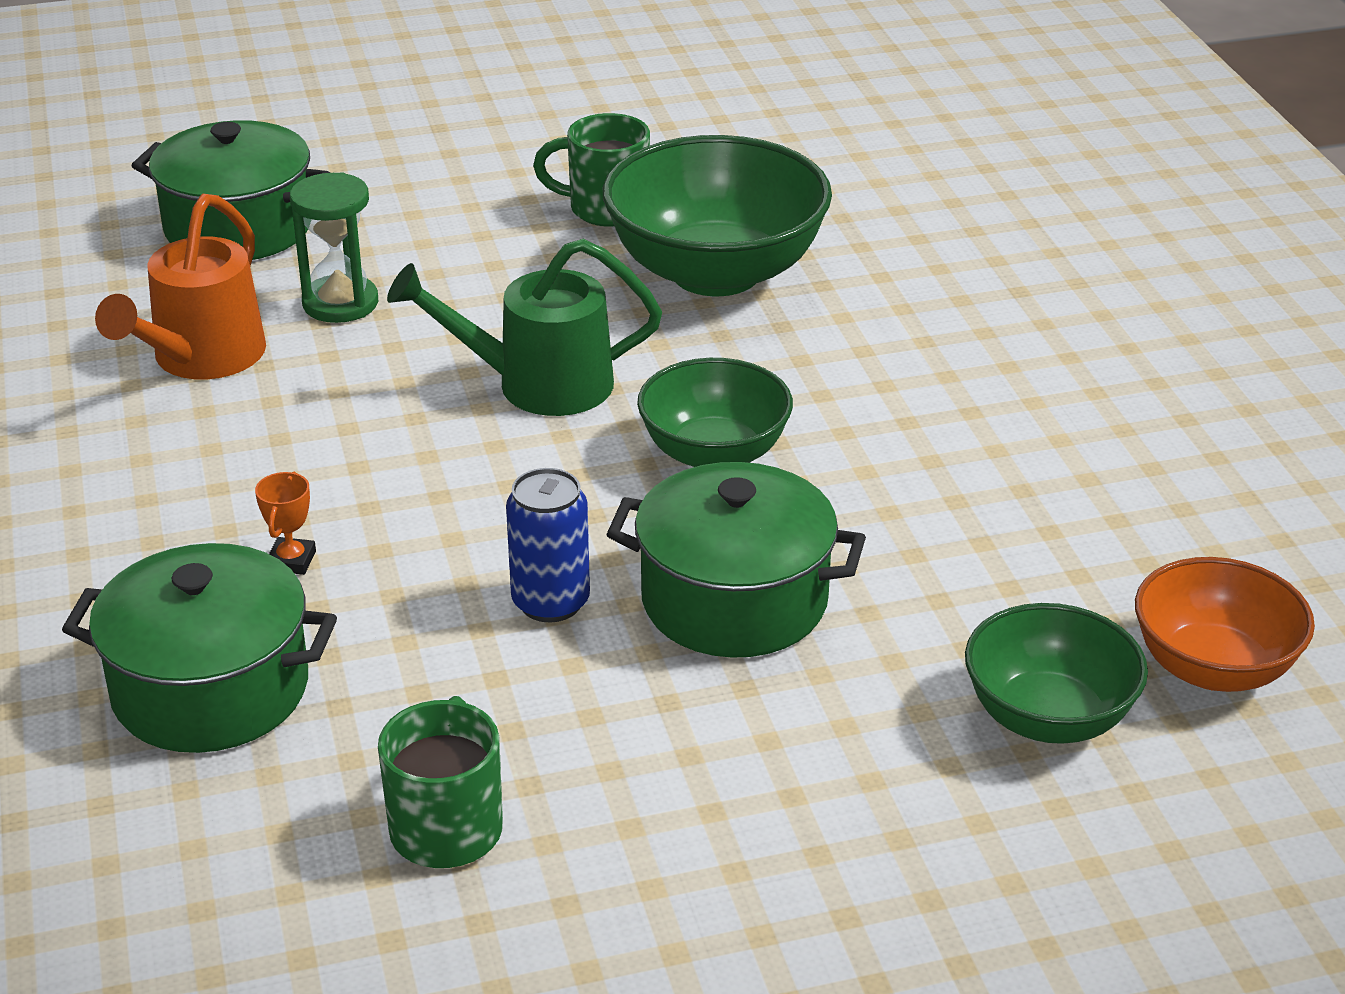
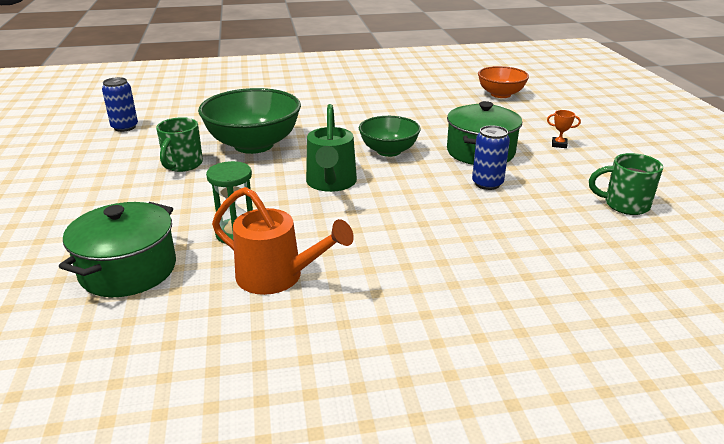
camera: 85 degrees left, 5 degrees down
(210, 689) = (565, 260): green pot -> none
(291, 561) = (466, 242): orange trophy -> orange trophy (559, 144)
(776, 117) = (125, 127): none -> blue can
(1048, 717) = (529, 114): green bowl -> none

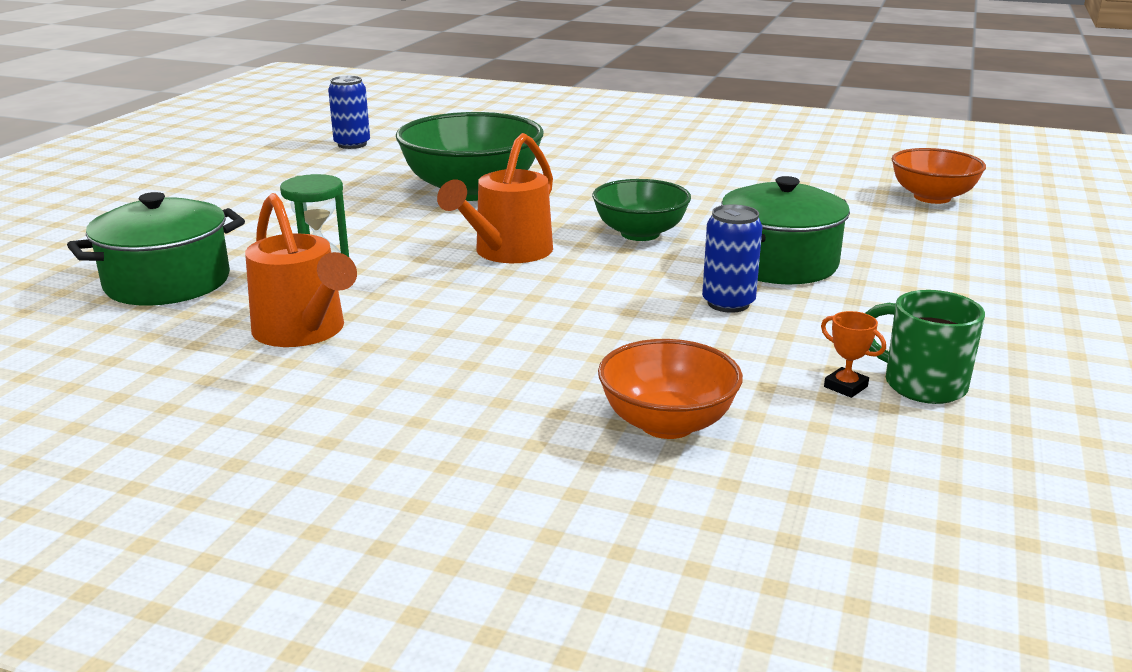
camera: 30 degrees right, 5 degrees down
(182, 165) = (361, 195): green mug -> none
(331, 183) = (507, 253): green watering can -> orange watering can
(550, 267) = (667, 423): none -> orange bowl
(559, 144) = (931, 281): orange trophy -> orange trophy (845, 387)

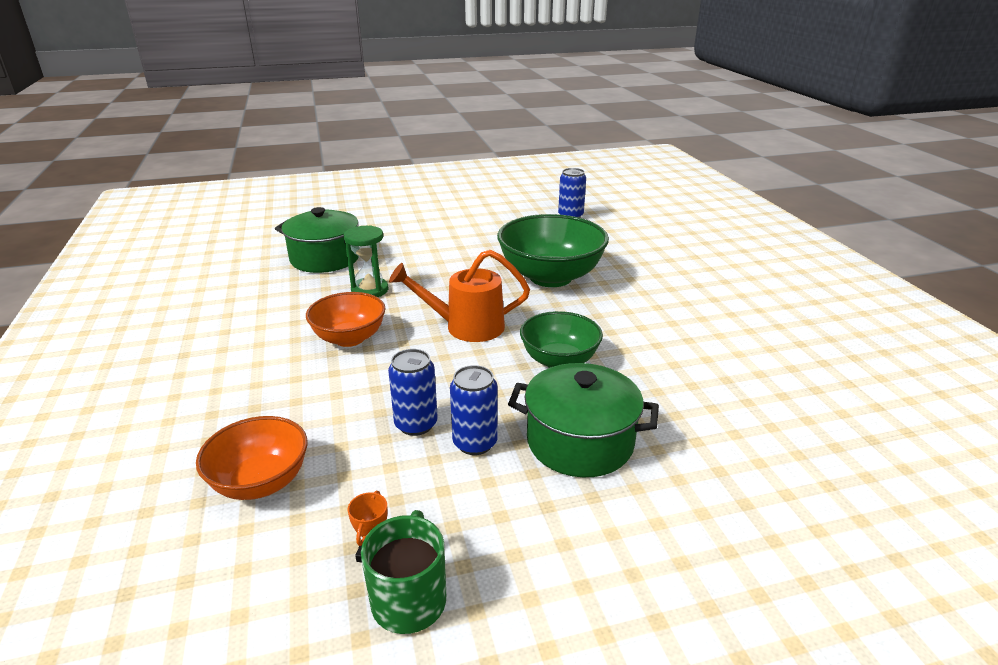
camera: 55 degrees right, 5 degrees up
(305, 332) = (297, 315): orange watering can -> none
(661, 321) = (416, 424): none -> blue can
(932, 197) = (869, 484): orange bowl -> orange bowl (349, 338)

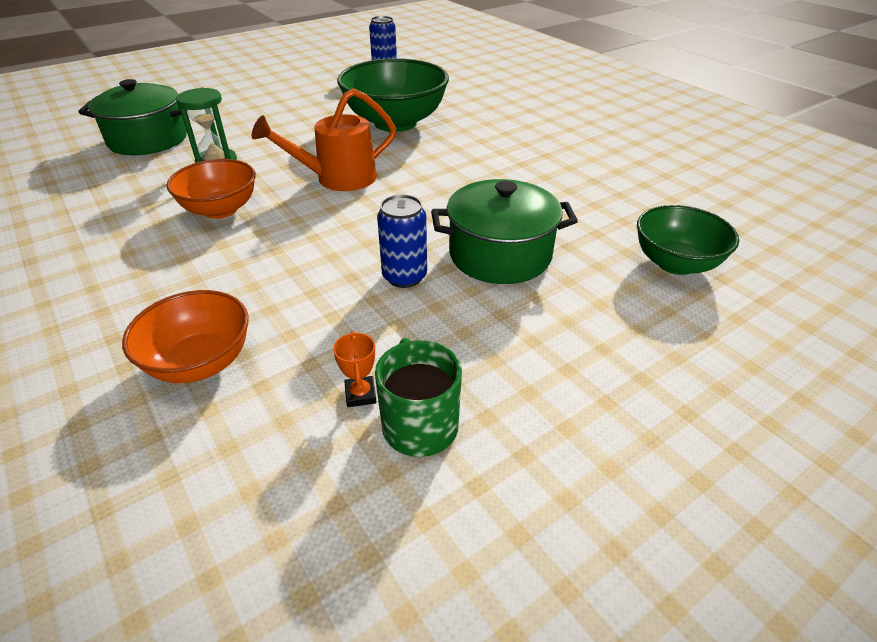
camera: 20 degrees left, 10 degrees up
(416, 424) = (337, 273): blue can -> none
(559, 361) = (443, 192): green bowl -> green bowl (675, 263)

